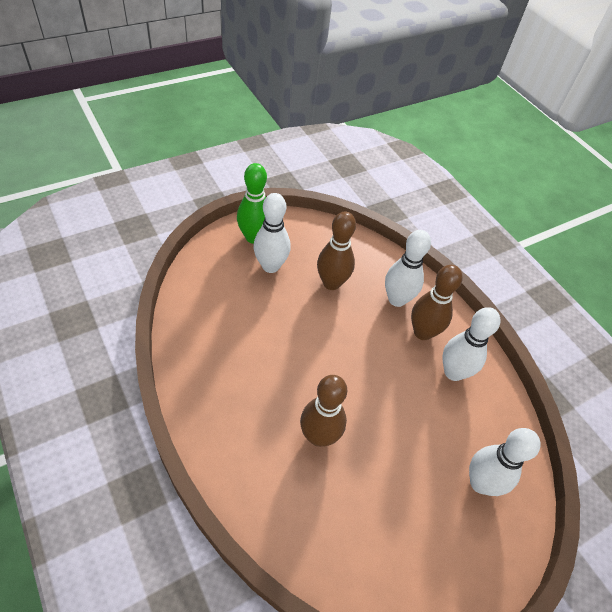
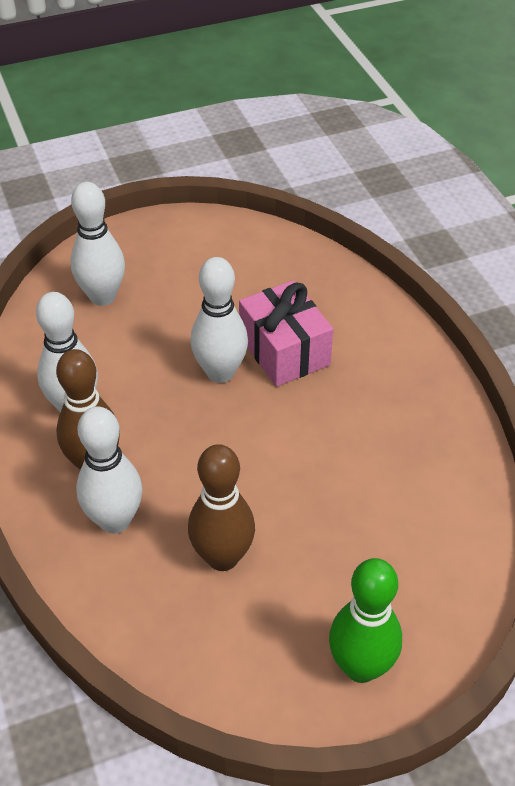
camera: 165 degrees left, 5 degrees down
(270, 266) = (330, 598): white bowling pin -> white bowling pin (220, 372)
(319, 436) = (284, 351): brown bowling pin -> pink gift

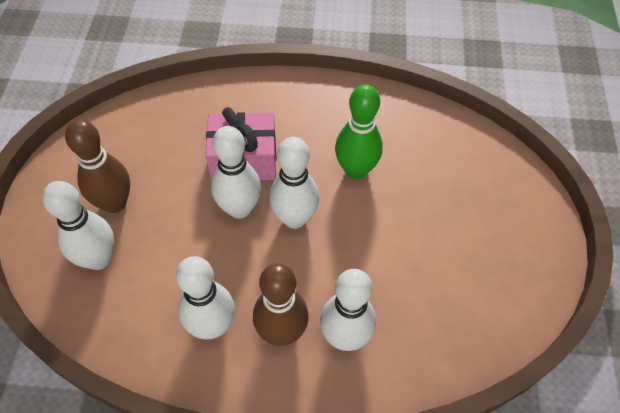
camera: 65 degrees left, 10 degrees up
(222, 557) = (411, 277): brown bowling pin -> brown bowling pin (114, 203)
(236, 422) = (294, 218): none -> white bowling pin
(361, 667) = (528, 233): green bowling pin -> green bowling pin (355, 170)

